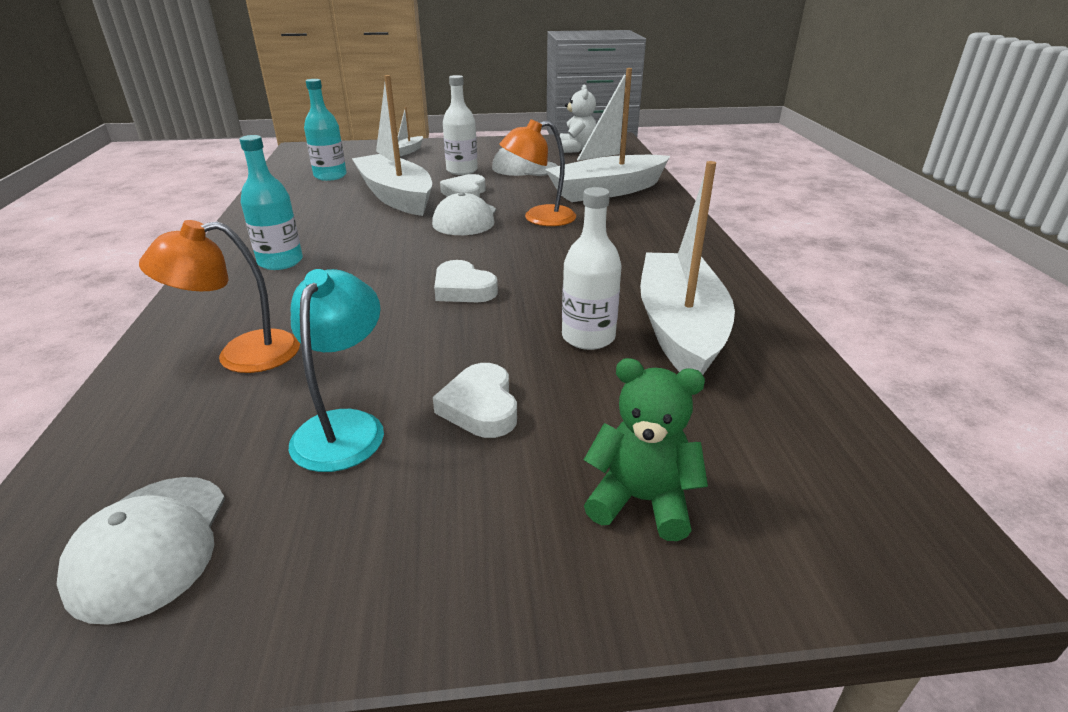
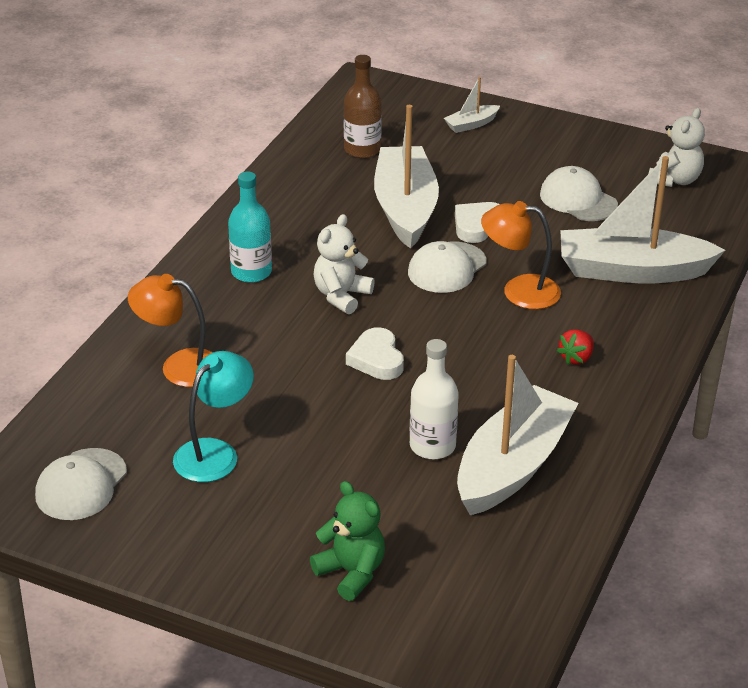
camera: 30 degrees right, 5 degrees up
(330, 176) = (362, 149): turquoise bottle -> brown bottle
(387, 256) = (341, 296): none -> white teddy bear
(462, 170) = (505, 182): white bottle -> none
(480, 407) = (307, 473): white heart -> none
(632, 243) = (576, 358): none -> red strawberry

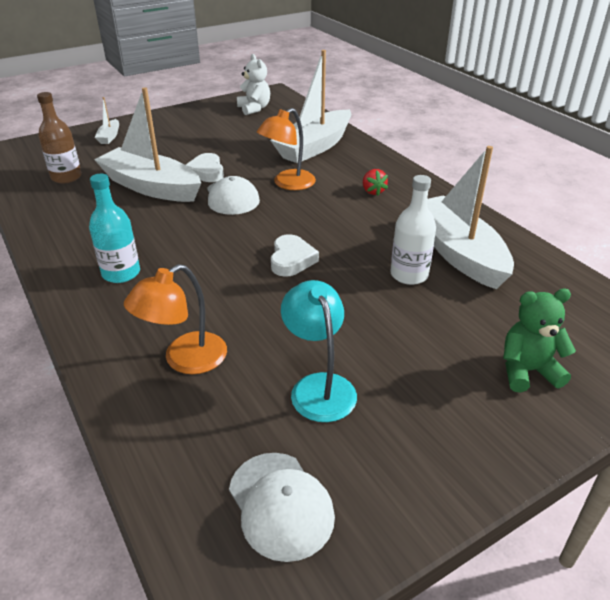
camera: 55 degrees left, 0 degrees up
(341, 296) = (205, 246): white teddy bear -> none
(376, 359) = (291, 260): white heart -> white heart turned 105 degrees counterclockwise
(578, 199) = (230, 136): white cap -> none

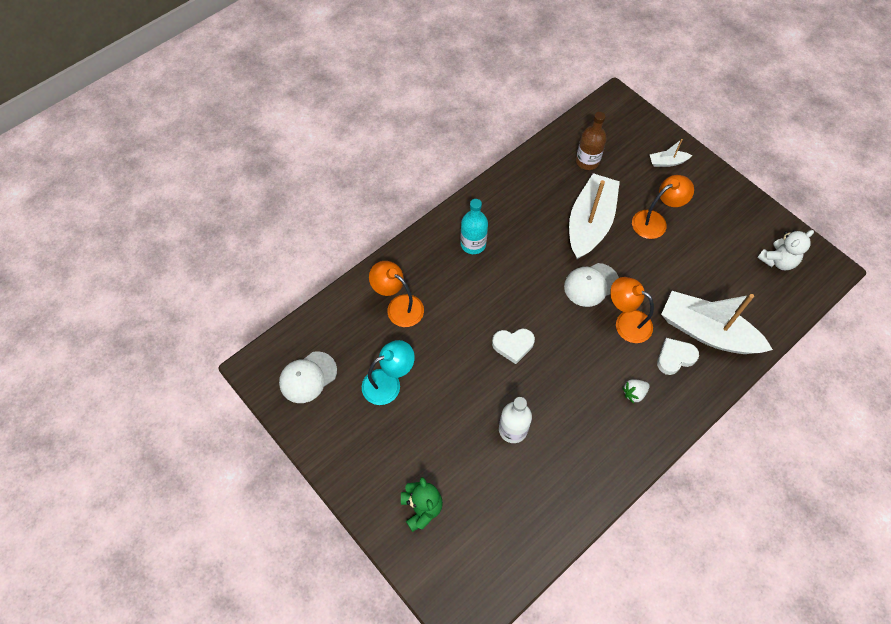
camera: 80 degrees right, 25 degrees up
(175, 152) = (655, 221): none -> orange lamp
(206, 172) = (627, 255): white heart -> white heart (675, 357)
(373, 191) = (634, 393): red strawberry -> white strawberry
(457, 252) = (552, 466): white boat -> none

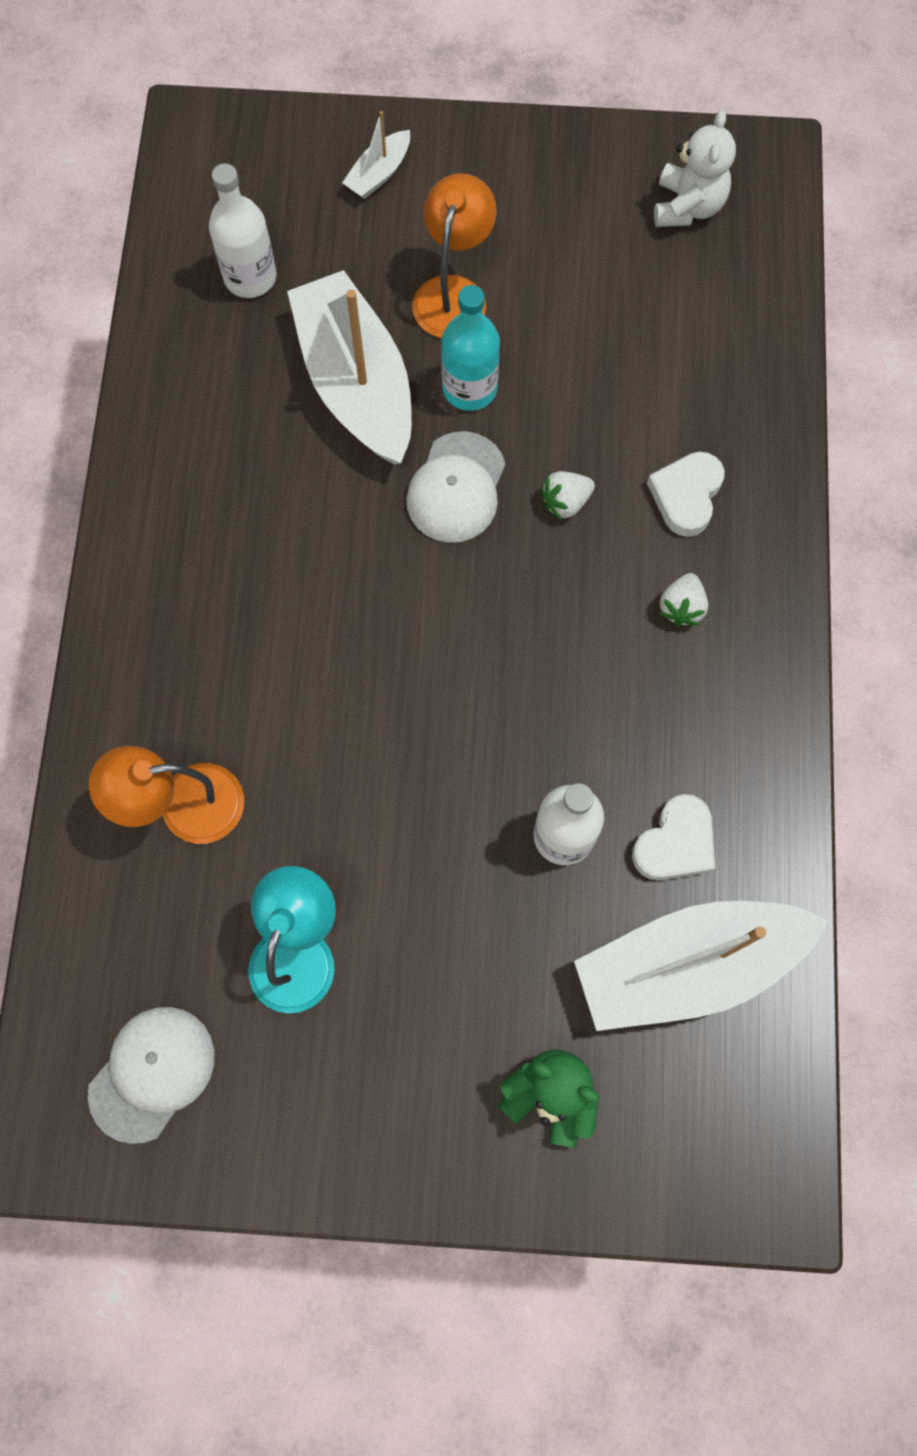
camera: 45 degrees left, 10 degrees up
(308, 377) = (152, 1073): white cap -> white cap turned 150 degrees counterclockwise
(473, 244) = (202, 586): turquoise bottle -> turquoise bottle (469, 388)
(513, 345) = (433, 699): white heart -> white heart (675, 843)
(587, 161) = (250, 277): brown bottle -> white bottle
(626, 322) = (565, 502): orange lamp -> white strawberry
(707, 332) = (693, 412): white boat -> white boat (688, 966)

